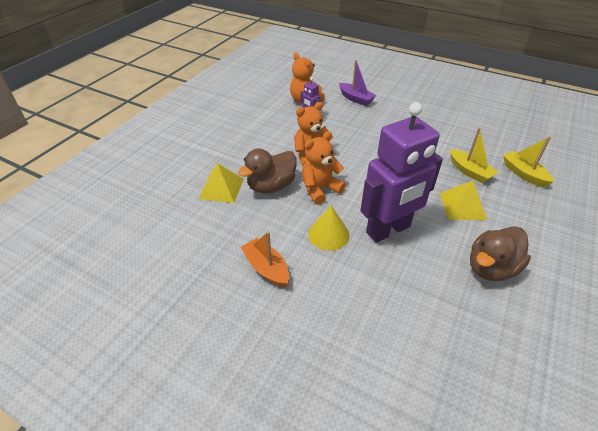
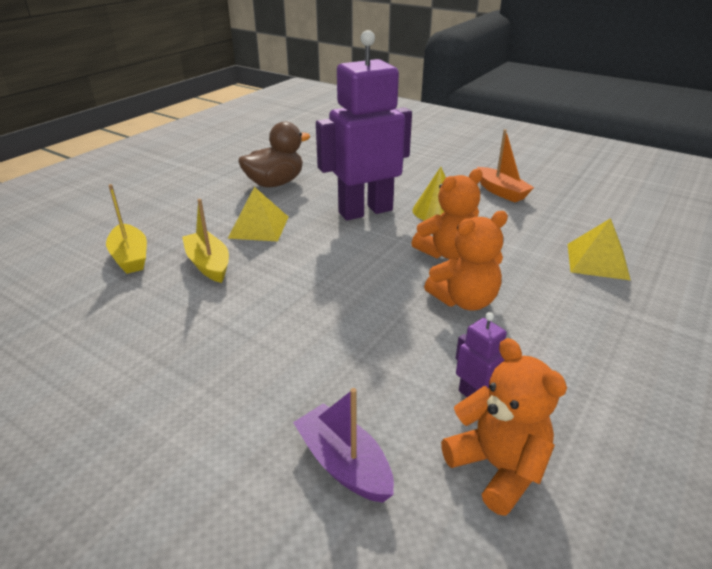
camera: 175 degrees left, 10 degrees down
(271, 186) = (521, 260): brown duck -> none

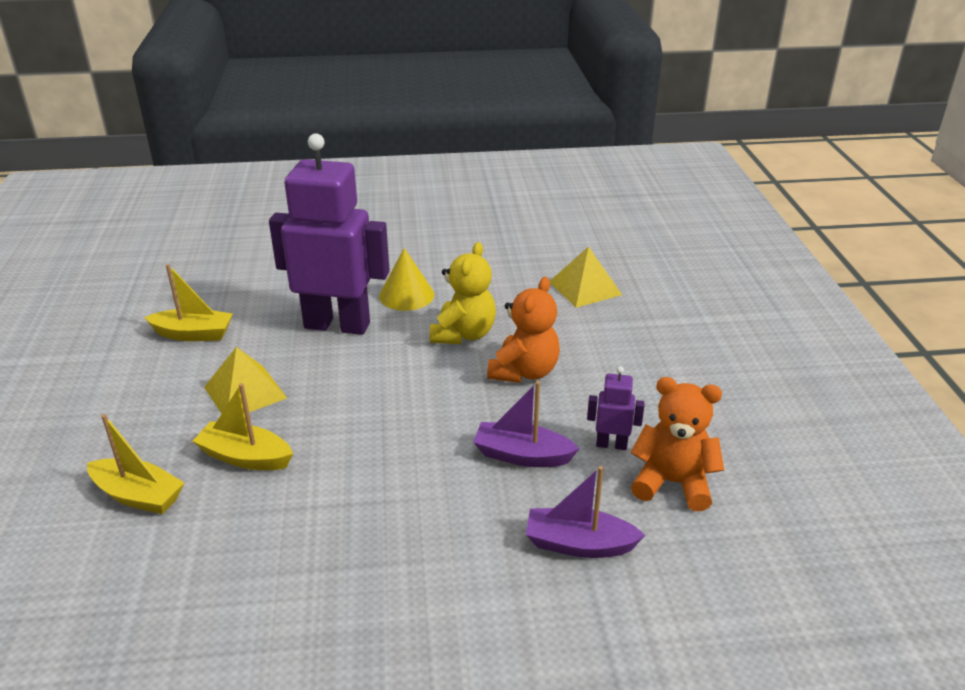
camera: 40 degrees left, 0 degrees up
(275, 183) = (194, 334): brown duck -> yellow boat
(365, 211) = (337, 325): purple robot -> purple robot turned 75 degrees clockwise
(385, 362) = (522, 455): none -> purple boat
(447, 253) = (463, 334): orange teddy bear -> yellow teddy bear
(501, 192) = (443, 250): orange boat -> none

